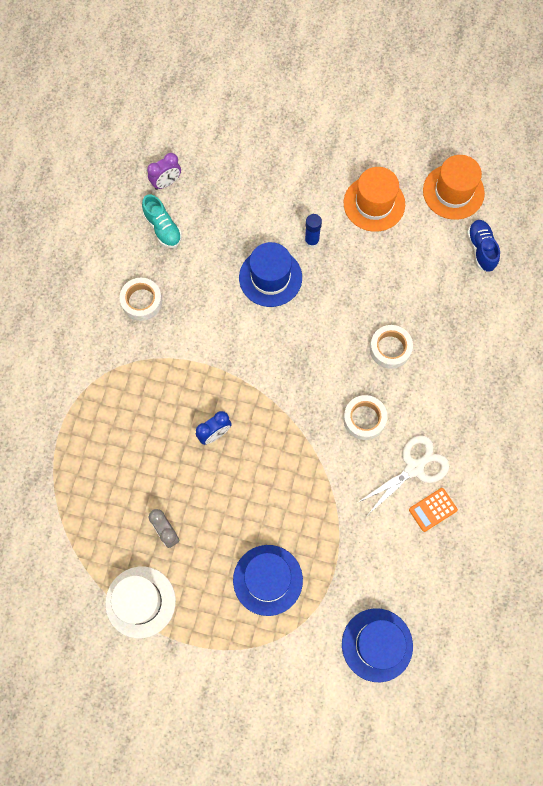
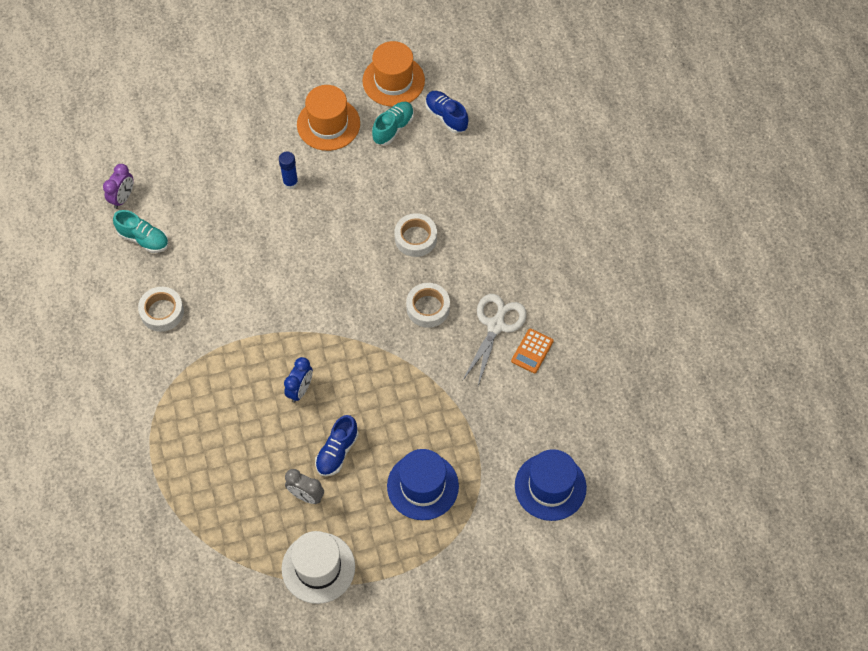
camera: 30 degrees left, 10 degrees down
(213, 507) = (337, 452): none -> blue shoe
(270, 277) = (271, 232): blue hat -> none
(428, 236) = (393, 128): none -> turquoise shoe

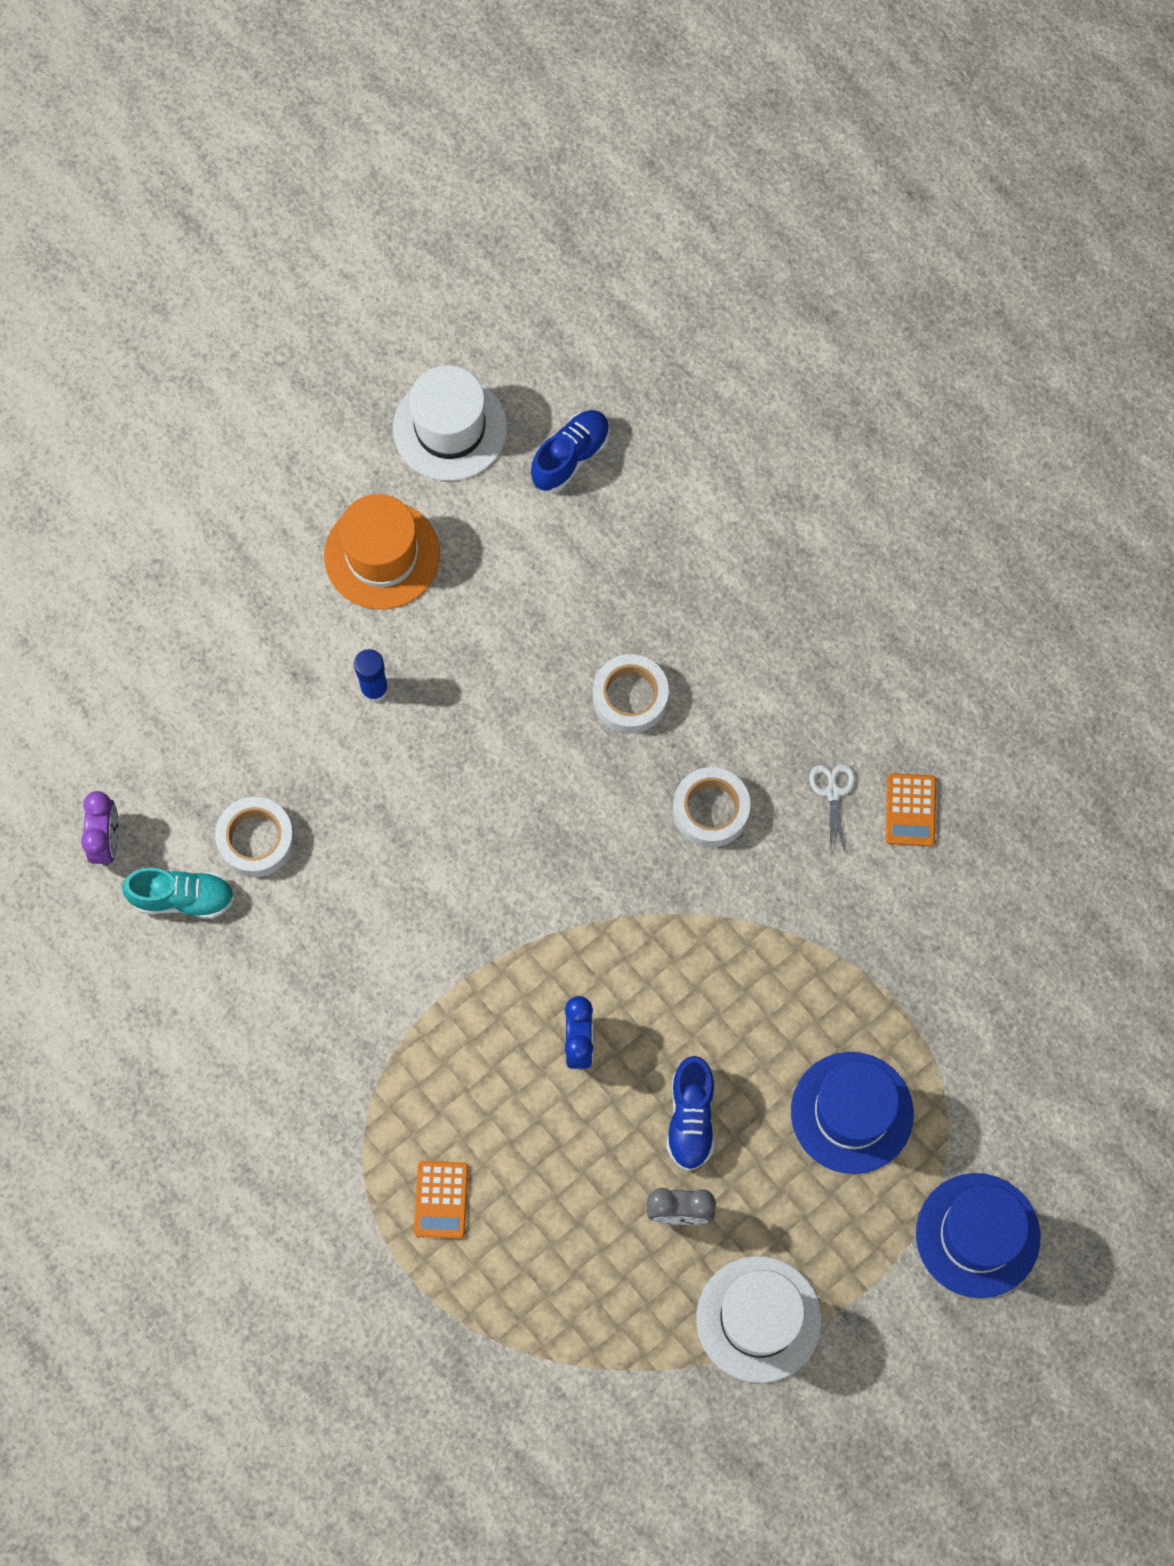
camera: 25 degrees left, 10 degrees up
(162, 312) = (284, 1011): white tape -> white tape (256, 840)
(188, 435) = (441, 1199): none -> orange calculator
(393, 81) = (450, 428): orange hat -> white hat
(393, 128) = (494, 515): turquoise shoe -> none
(446, 116) = (570, 456): blue shoe -> blue shoe turned 105 degrees clockwise
(496, 325) = (833, 792): white scissors -> white scissors, size x0.52
(550, 486) = (1046, 1022): blue hat -> blue hat (977, 1235)

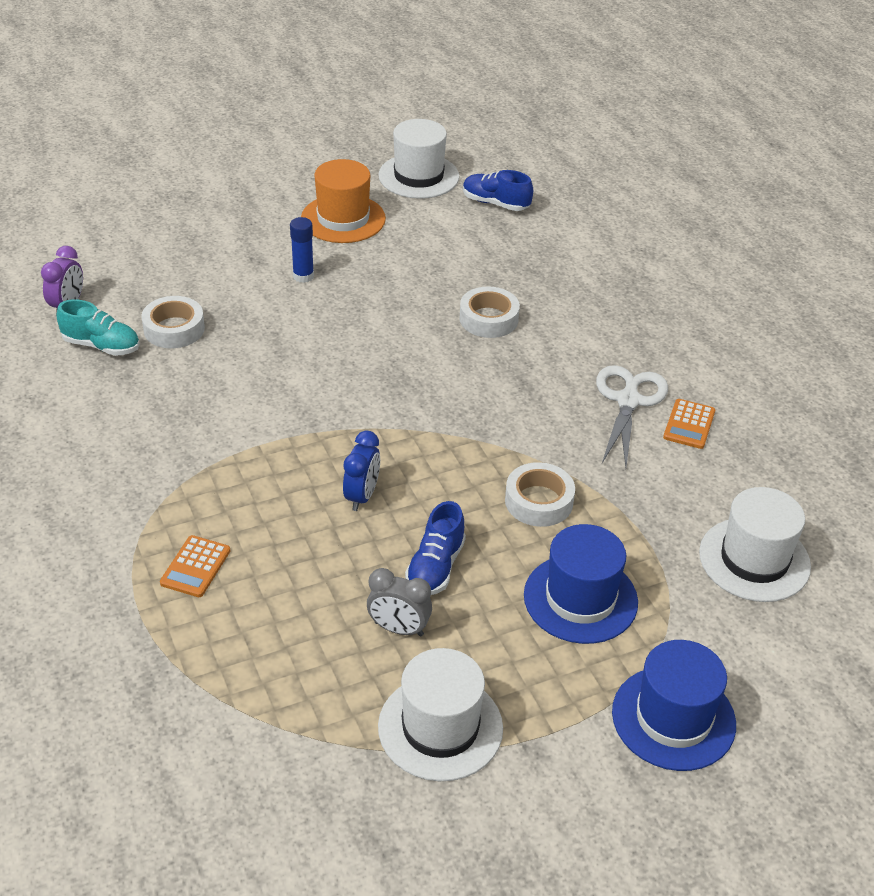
camera: 15 degrees right, 30 degrees down
(570, 456) = (495, 203): blue shoe -> blue shoe turned 120 degrees counterclockwise
(710, 810) = (526, 389): white tape -> white tape (538, 501)
(833, 792) = (628, 401): white scissors -> white scissors, size x1.91
(1019, 999) = (754, 559): none -> white hat

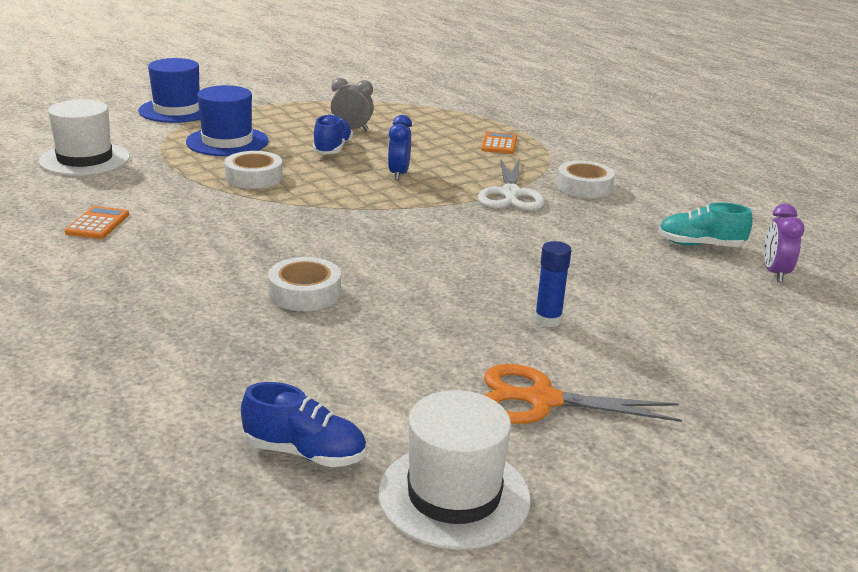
camera: 170 degrees right, 15 degrees down
(174, 329) = (646, 262): white tape -> white tape (584, 187)
(343, 219) = (542, 400): orange hat -> orange scissors
(440, 727) = (318, 105): white hat -> none
(628, 401) = (154, 236): white scissors -> white scissors (510, 194)

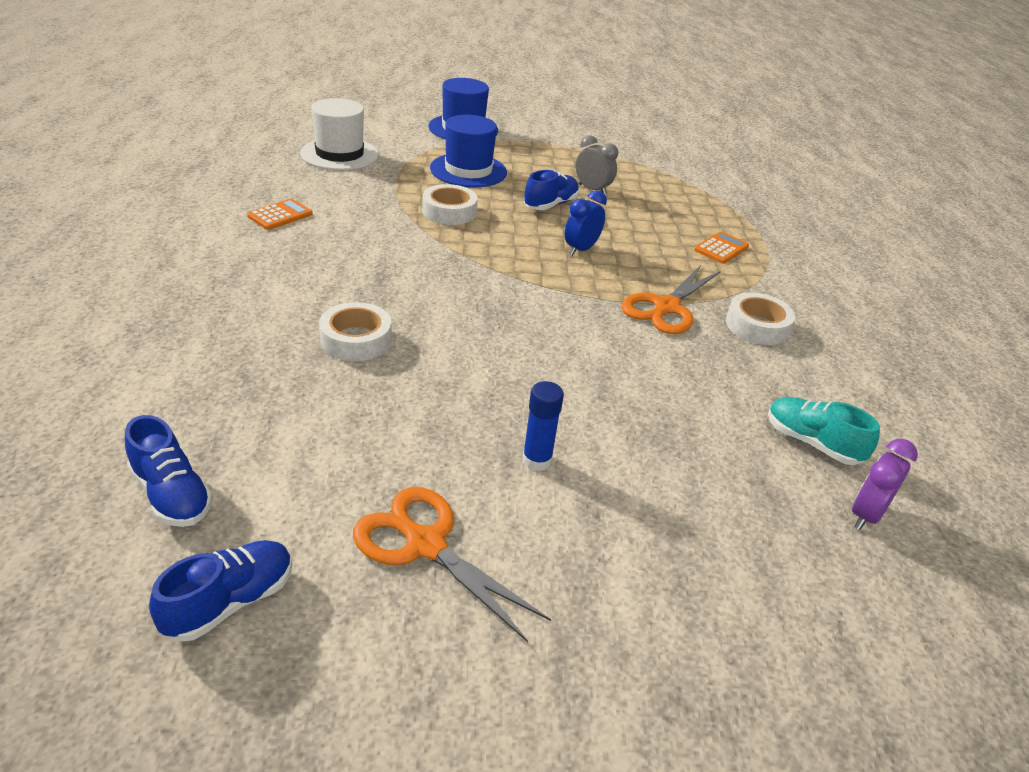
camera: 30 degrees right, 10 degrees up
(454, 495) = (230, 602): white hat -> blue shoe
(510, 194) = (666, 307): white scissors -> orange scissors

